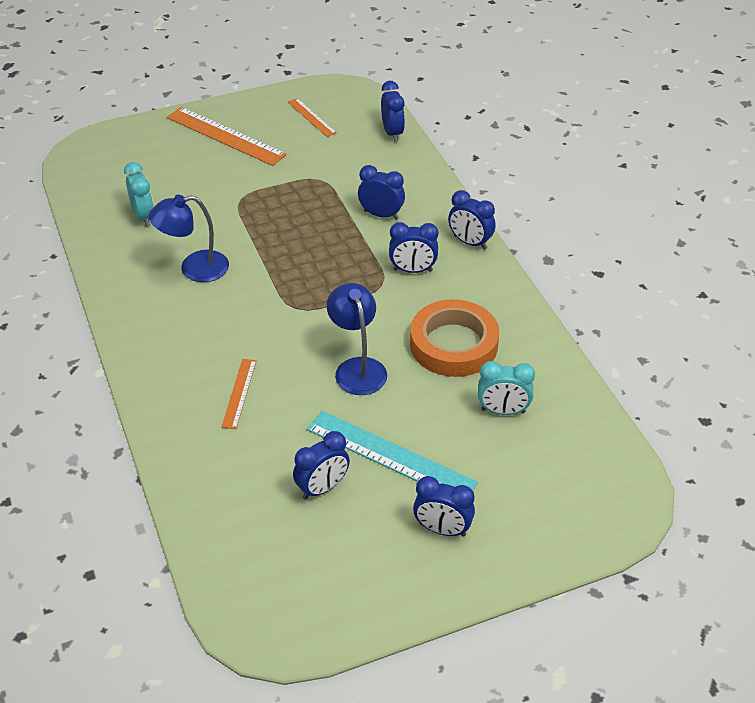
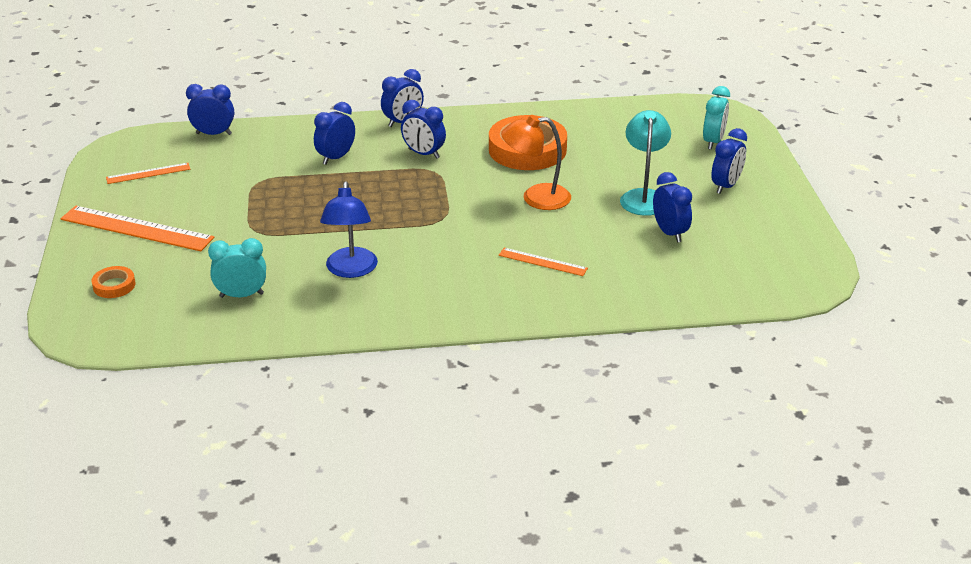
camera: 75 degrees left, 10 degrees down
(143, 149) = (114, 285): none -> orange tape
(225, 136) = (136, 229): orange ruler -> orange ruler turned 60 degrees clockwise
(357, 368) = (536, 198): blue lamp -> orange lamp
(390, 455) = (643, 197): turquoise ruler -> turquoise lamp
(412, 270) = (423, 154): blue clock -> blue clock turned 105 degrees clockwise
(503, 411) = (611, 141): turquoise clock -> turquoise clock (713, 142)

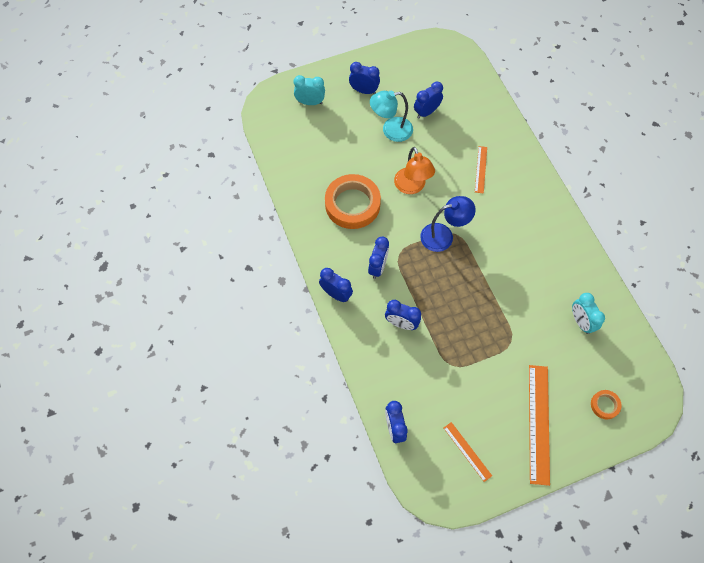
camera: 105 degrees left, 30 degrees up
(351, 270) = (530, 268): blue lamp -> blue lamp (443, 235)

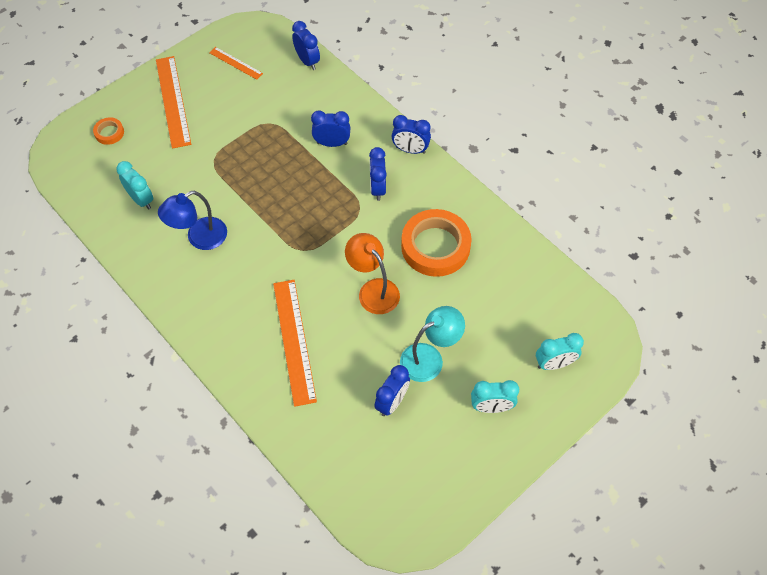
camera: 160 degrees right, 5 degrees down
(364, 91) = (491, 407): blue clock -> turquoise clock
(443, 235) = (316, 244): blue lamp -> blue lamp (199, 238)
(481, 169) = (294, 341): orange ruler -> orange ruler, size x1.86

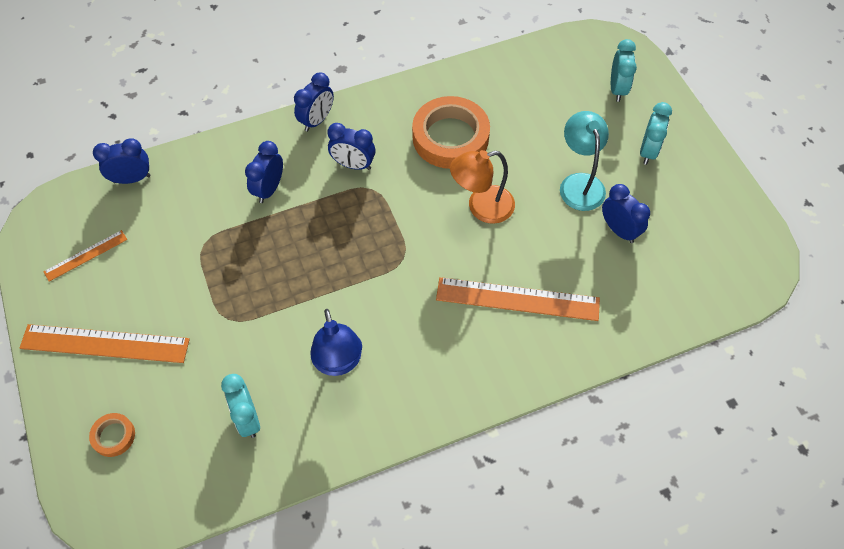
camera: 70 degrees left, 0 degrees up
(141, 200) = (247, 418): turquoise clock -> turquoise clock turned 90 degrees counterclockwise

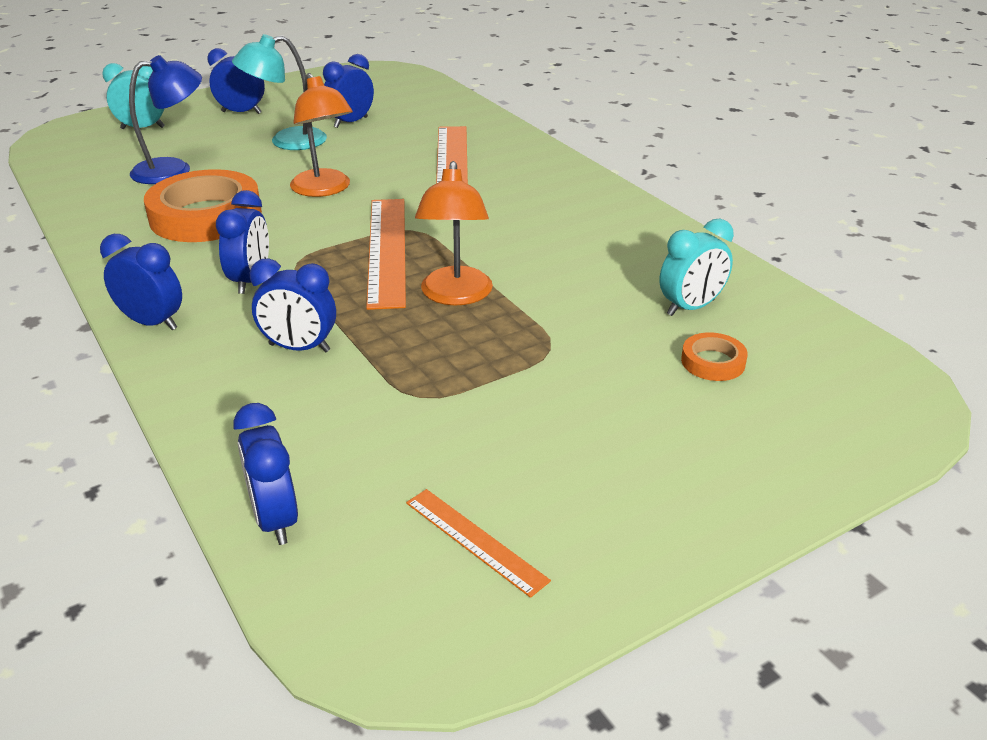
camera: 100 degrees left, 25 degrees down
(105, 344) = (648, 466): orange ruler -> orange ruler (387, 250)
(113, 436) = (791, 418): orange tape -> orange tape (713, 362)
(304, 275) = (455, 296): none -> orange lamp
(338, 363) = (579, 255): blue lamp -> blue lamp (174, 170)
(648, 151) = (241, 112): turquoise clock -> blue clock

